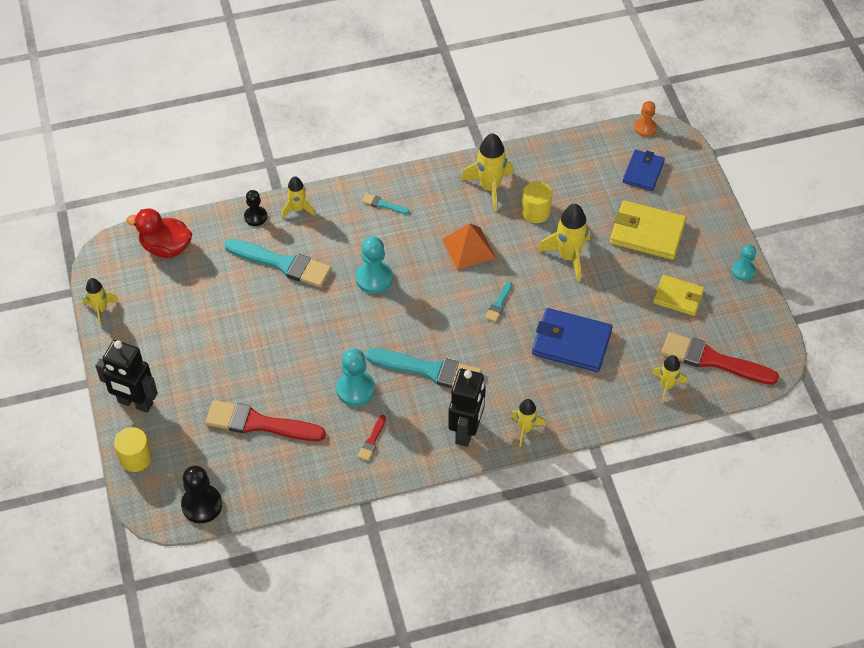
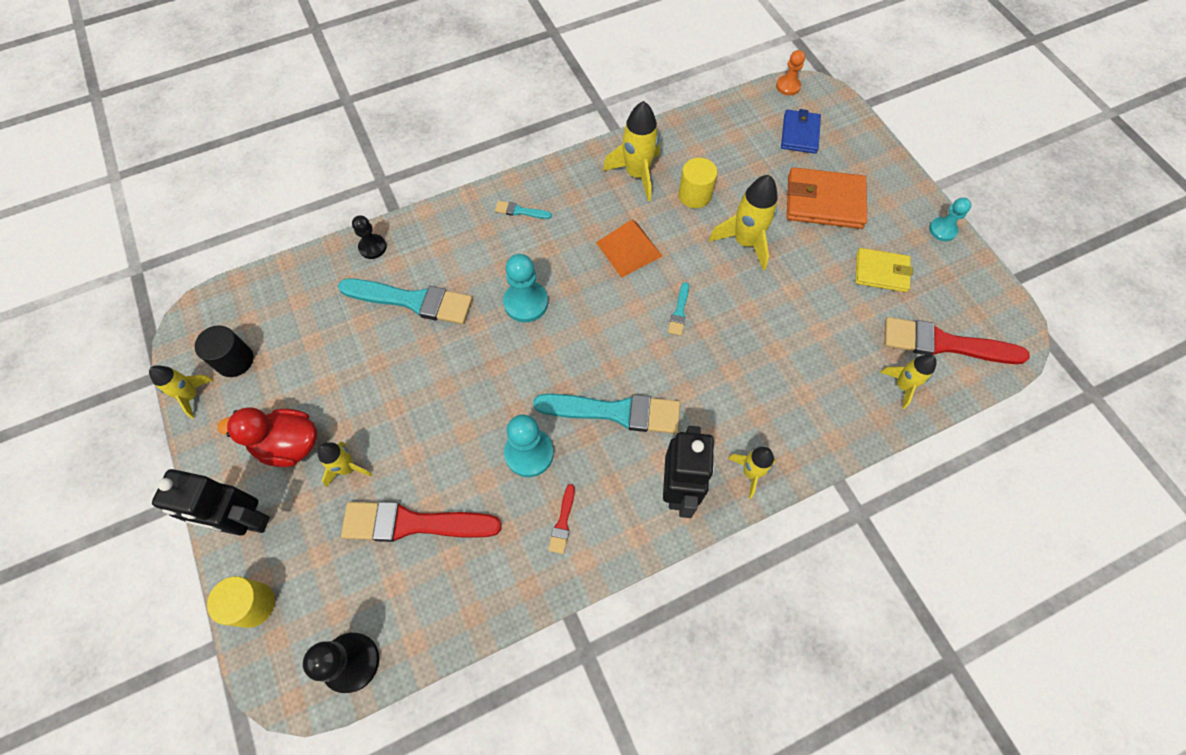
camera: 10 degrees left, 10 degrees up
(136, 288) = (235, 360): none -> black cylinder
(166, 247) = (268, 301): red duck -> red duck (289, 445)
(298, 209) = (421, 231): yellow rocket -> yellow rocket (347, 468)
(571, 342) = (776, 348): blue wallet -> none
(647, 233) = (824, 201): yellow wallet -> orange wallet

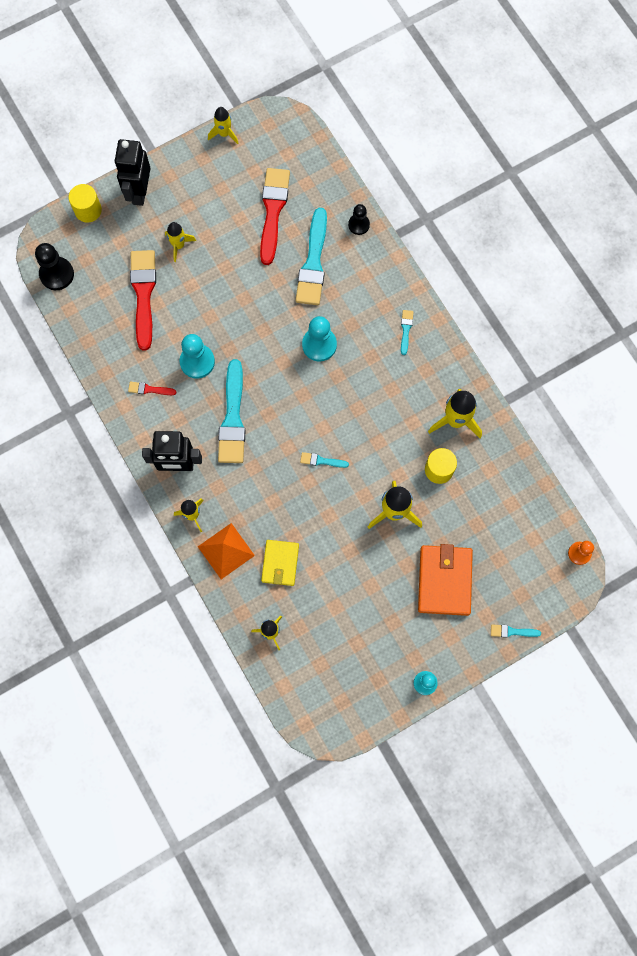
camera: 85 degrees right, 10 degrees up
(235, 360) = (253, 153): black cylinder -> none
(289, 445) = (193, 205): red duck -> none
(628, 249) = (377, 418): orange pyramid -> orange pyramid (226, 550)
(800, 134) = (520, 562): blue wallet -> none
(876, 148) = (512, 631): none -> turquoise brush
(881, 272) = (375, 625): yellow wallet -> yellow wallet (280, 563)
(944, 344) = (311, 670): red brush -> red brush (273, 211)

